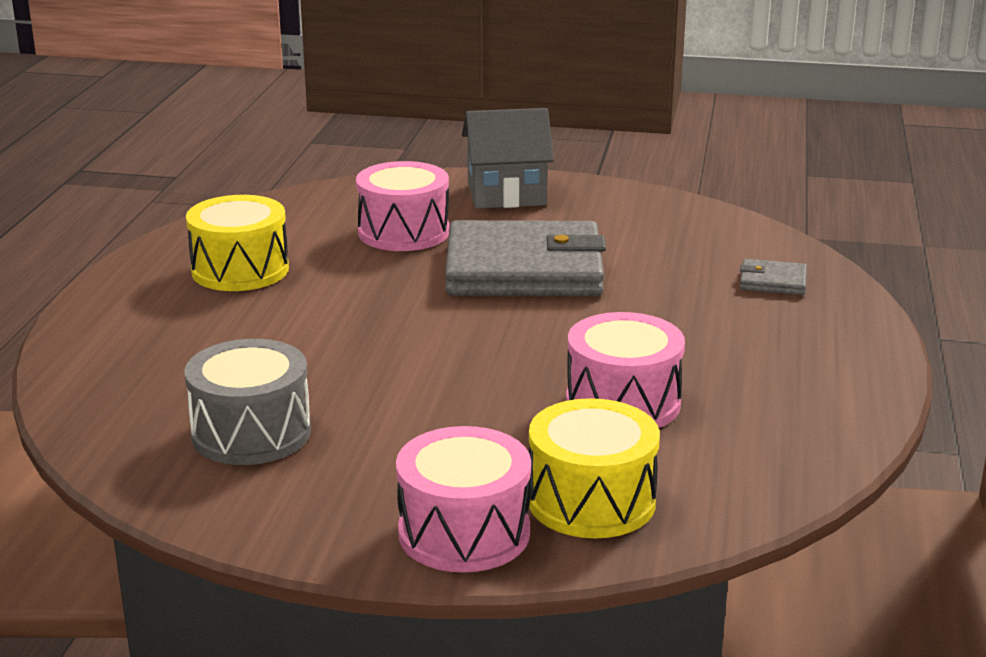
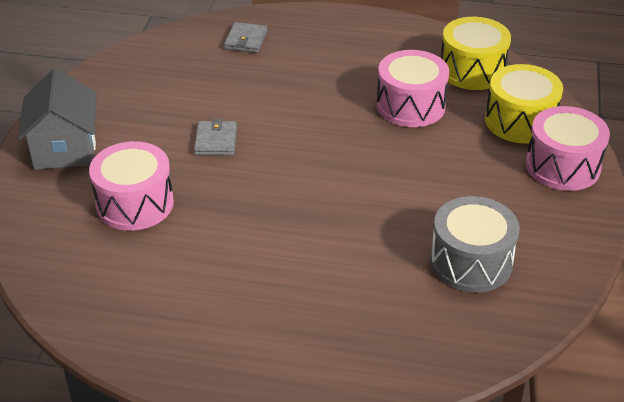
camera: 90 degrees left, 15 degrees up
(240, 270) = (200, 297): yellow drum -> yellow drum (472, 70)
(524, 269) = (216, 141): grey wallet -> grey wallet, size x0.41

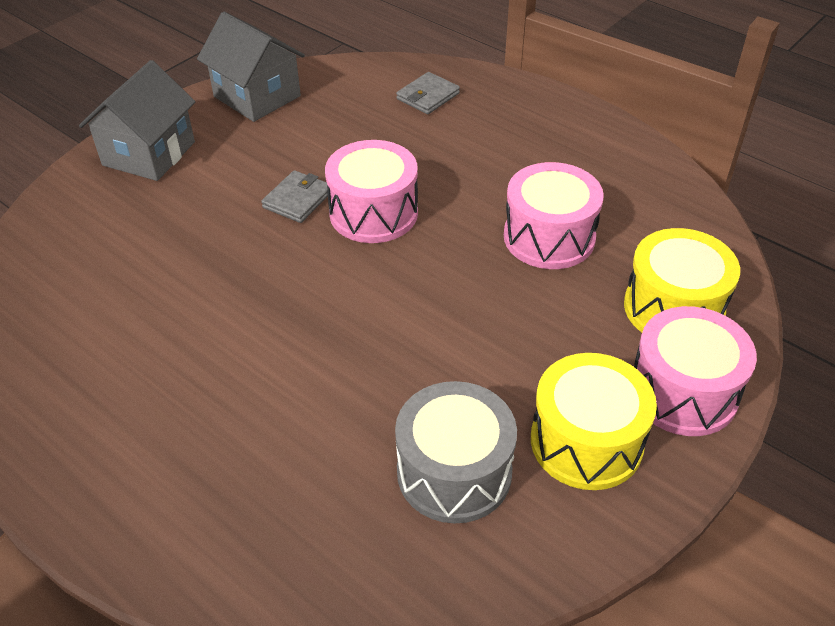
camera: 30 degrees right, 5 degrees up
(112, 80) = (257, 96): none -> grey house
(135, 204) = (158, 239): pink drum -> pink drum (373, 213)
(472, 70) = (664, 219): yellow drum -> yellow drum (586, 441)

